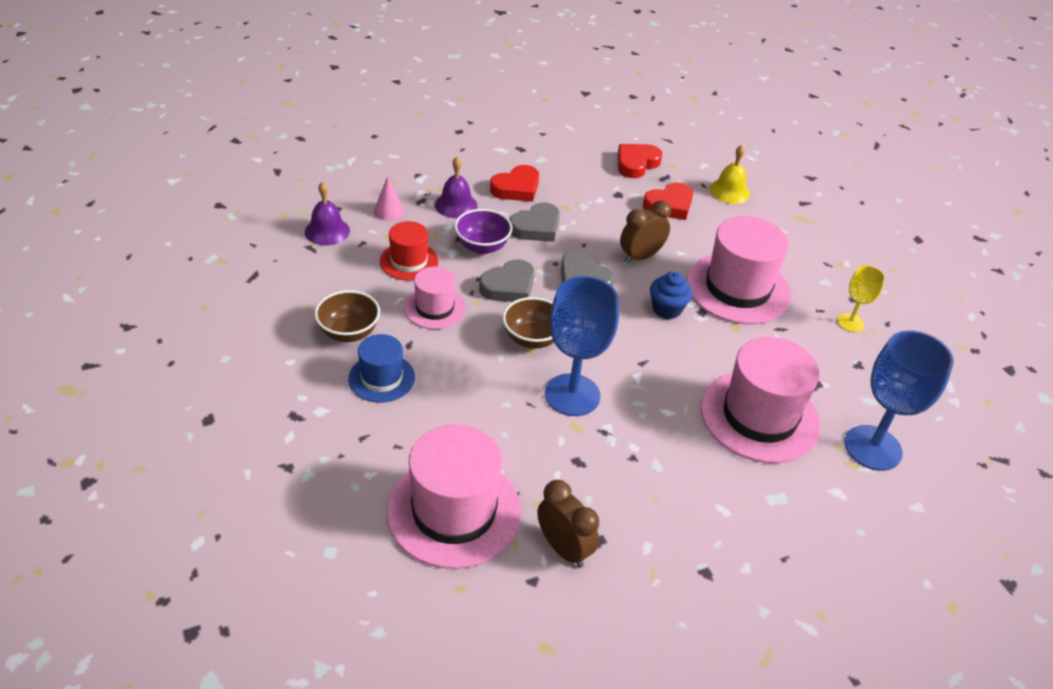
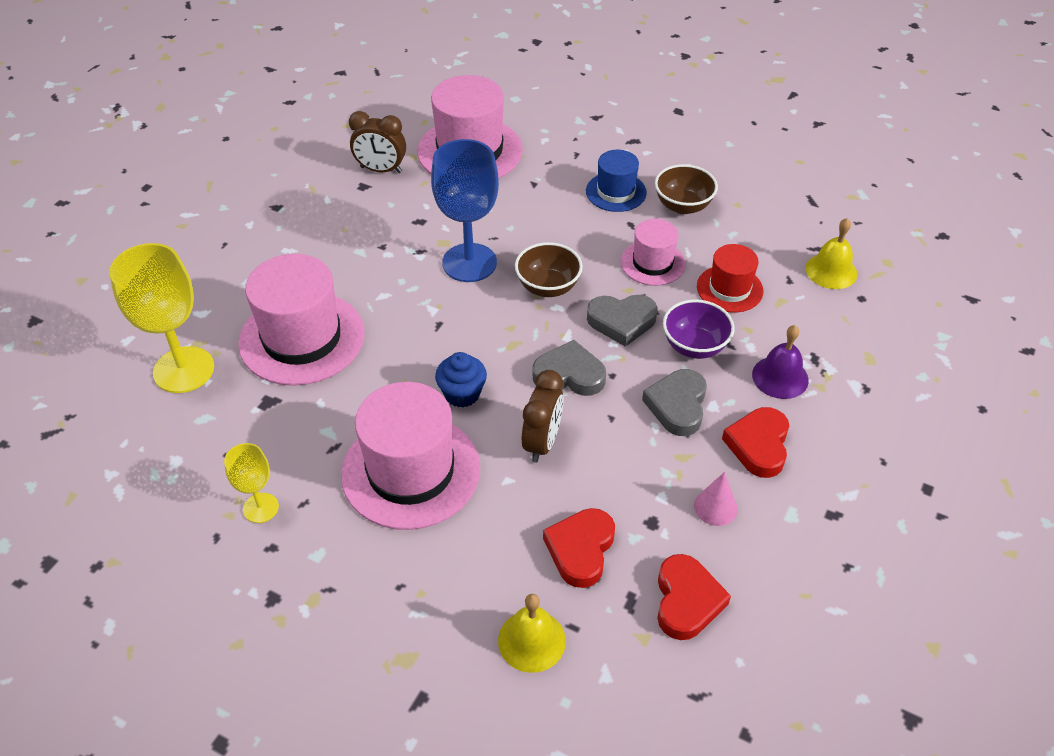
camera: 145 degrees right, 5 degrees up
(327, 231) = (831, 271): purple bell -> yellow bell
(389, 211) = (821, 326): pink cone -> pink cone (715, 507)
(509, 286) = (622, 321): grey heart -> grey heart turned 105 degrees counterclockwise
(872, 448) = (184, 370): blue goblet -> yellow goblet

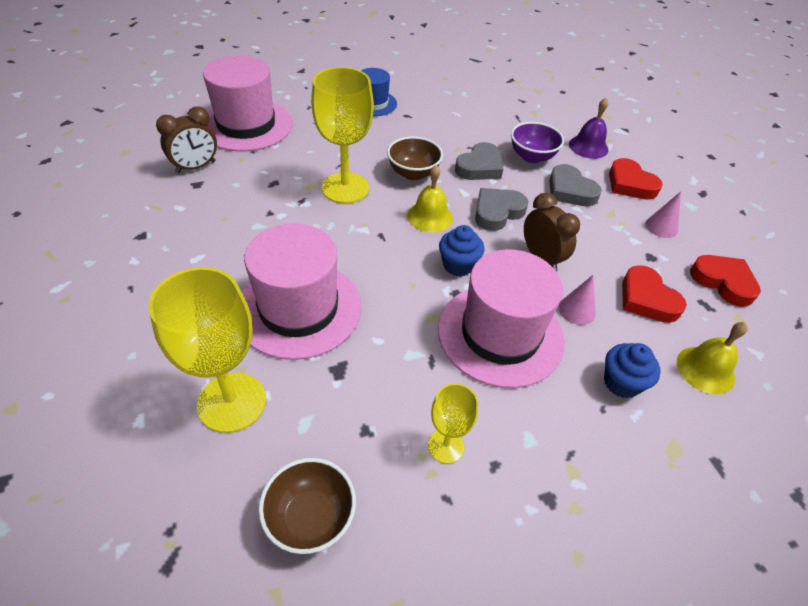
camera: 50 degrees left, 0 degrees up
(444, 584) = (621, 382): none -> blue cupcake
(469, 263) = (345, 188): blue goblet -> yellow goblet
(501, 505) = (577, 310): none -> pink cone
(652, 263) = (448, 128): pink hat -> none
(683, 206) = (419, 92): brown bowl -> brown bowl (311, 518)
(729, 289) = (503, 119): red hat -> none
(831, 271) = (532, 86): yellow bell -> yellow bell (430, 216)

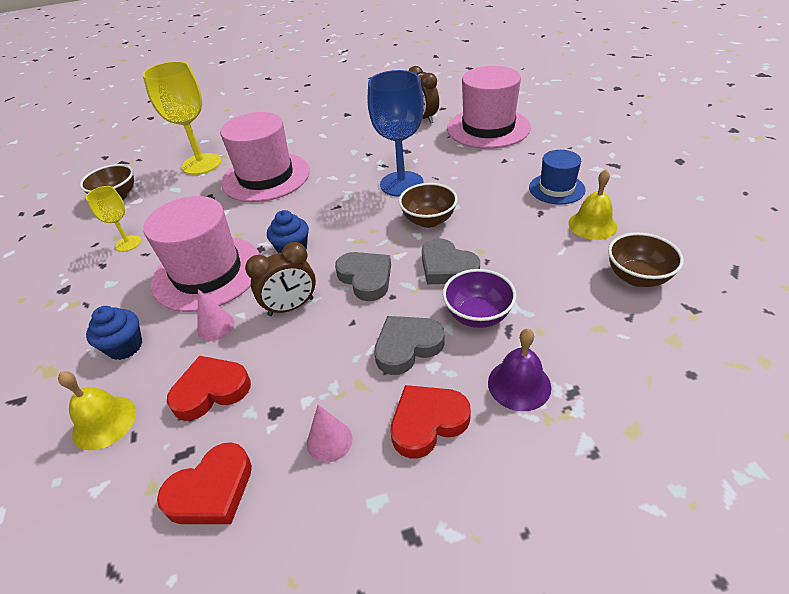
camera: 100 degrees right, 5 degrees down
(345, 188) = (401, 184): yellow goblet -> blue goblet
(430, 216) = (360, 232): yellow bell -> yellow bell (592, 225)
(484, 91) = (637, 277): none -> brown bowl

